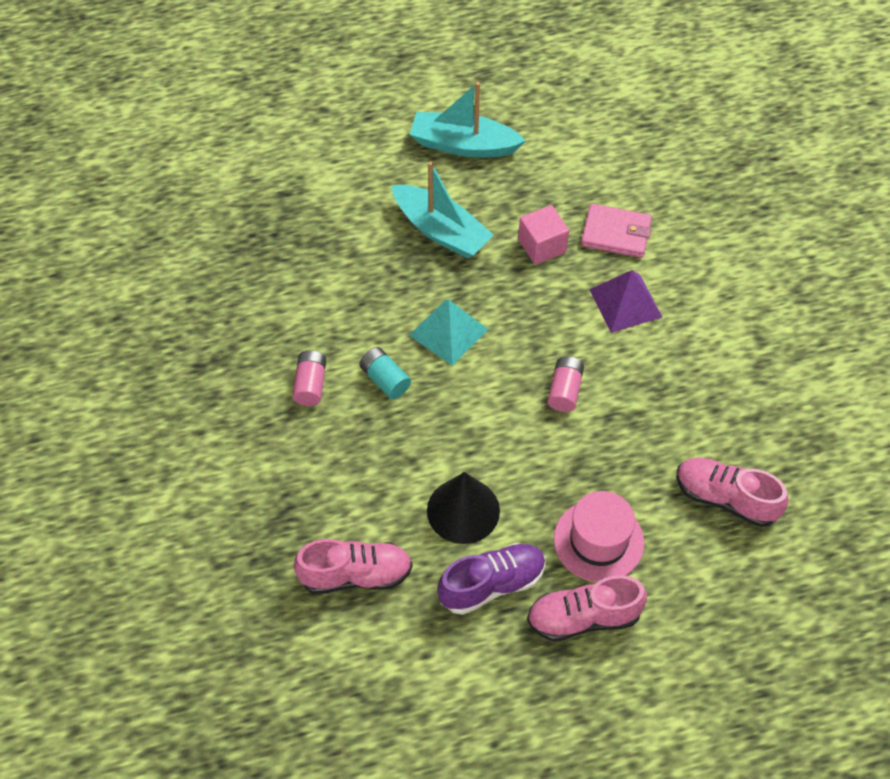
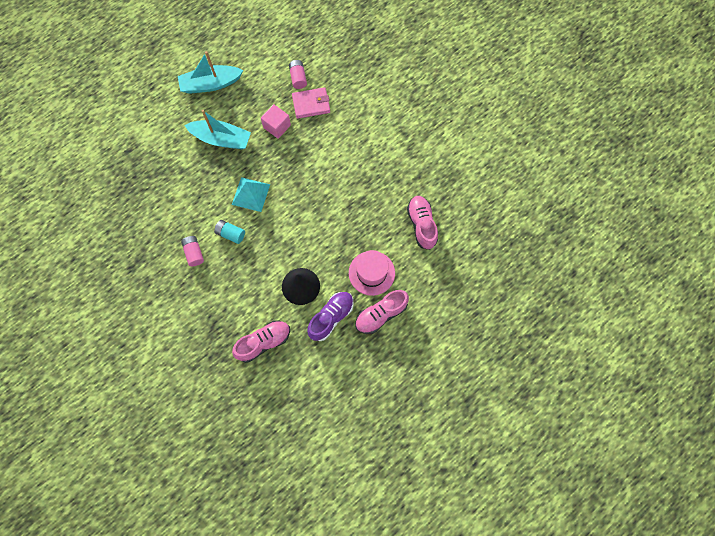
camera: 25 degrees left, 15 degrees up
(564, 391) = (322, 202): pink battery -> pink battery (298, 78)
(625, 303) = (332, 141): purple pyramid -> none
(726, 498) = (421, 225): pink shoe -> pink shoe turned 75 degrees clockwise

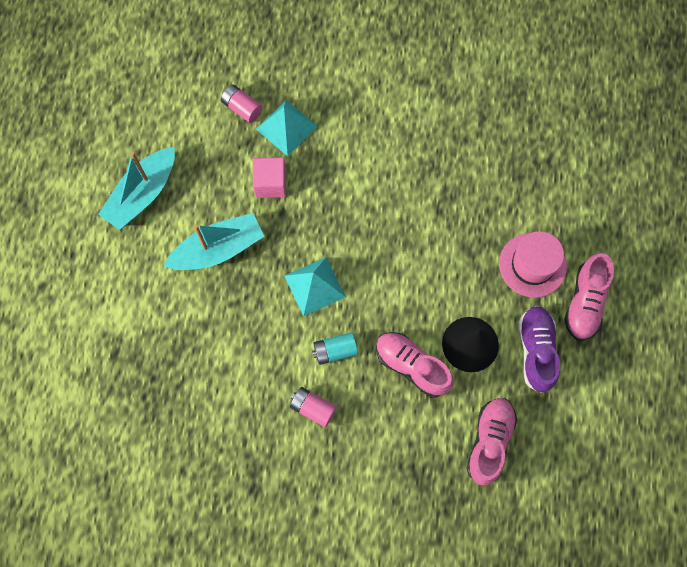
camera: 40 degrees left, 0 degrees up
(311, 104) = (286, 127): pink wallet -> turquoise pyramid
(421, 225) = (536, 169): pink shoe -> pink shoe (412, 366)

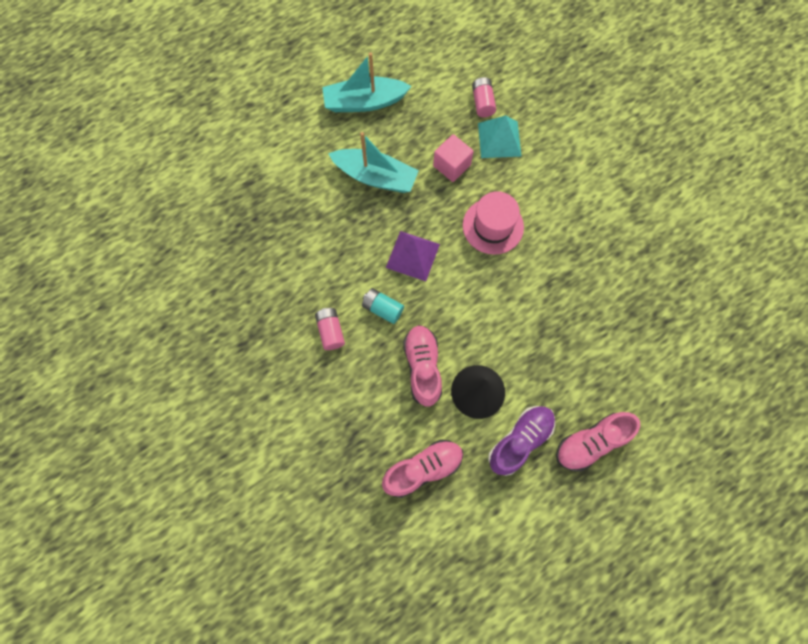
camera: 45 degrees right, 0 degrees up
(315, 286) = (412, 255): turquoise pyramid -> purple pyramid
(532, 265) = (578, 381): pink hat -> pink hat (493, 226)

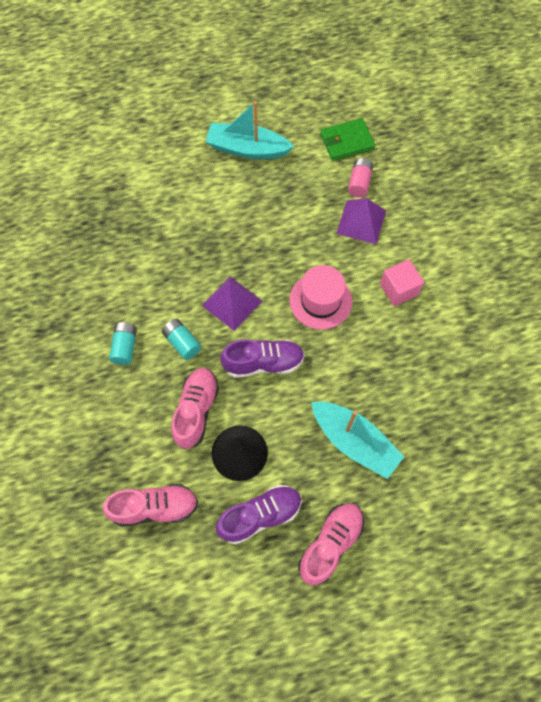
camera: 20 degrees right, 5 degrees down
(330, 331) = (125, 347): pink battery -> turquoise battery
(375, 177) = (228, 219): turquoise boat -> turquoise boat (354, 441)
(451, 165) = (305, 232): pink cube -> pink cube (398, 289)
(455, 66) = (346, 142): none -> green wallet
(465, 302) = (263, 363): none -> purple shoe
(499, 139) = (361, 222): turquoise pyramid -> purple pyramid
(591, 443) = (330, 544): pink shoe -> pink shoe turned 135 degrees clockwise

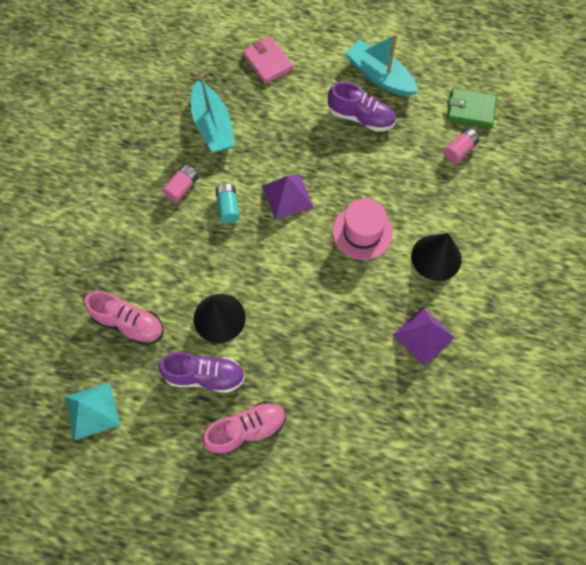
camera: 30 degrees right, 0 degrees up
(125, 347) = (182, 188): turquoise battery -> pink battery
(134, 184) = (268, 62): none -> pink wallet
(171, 614) = (92, 410): none -> turquoise pyramid
(196, 411) = (206, 267): pink shoe -> none
(263, 363) = (282, 258): purple shoe -> purple shoe (360, 117)
(354, 441) = (317, 361): turquoise boat -> turquoise boat (213, 126)
(361, 222) = (439, 184): purple pyramid -> purple pyramid (423, 335)
(398, 289) = (436, 257): pink cube -> black cone

